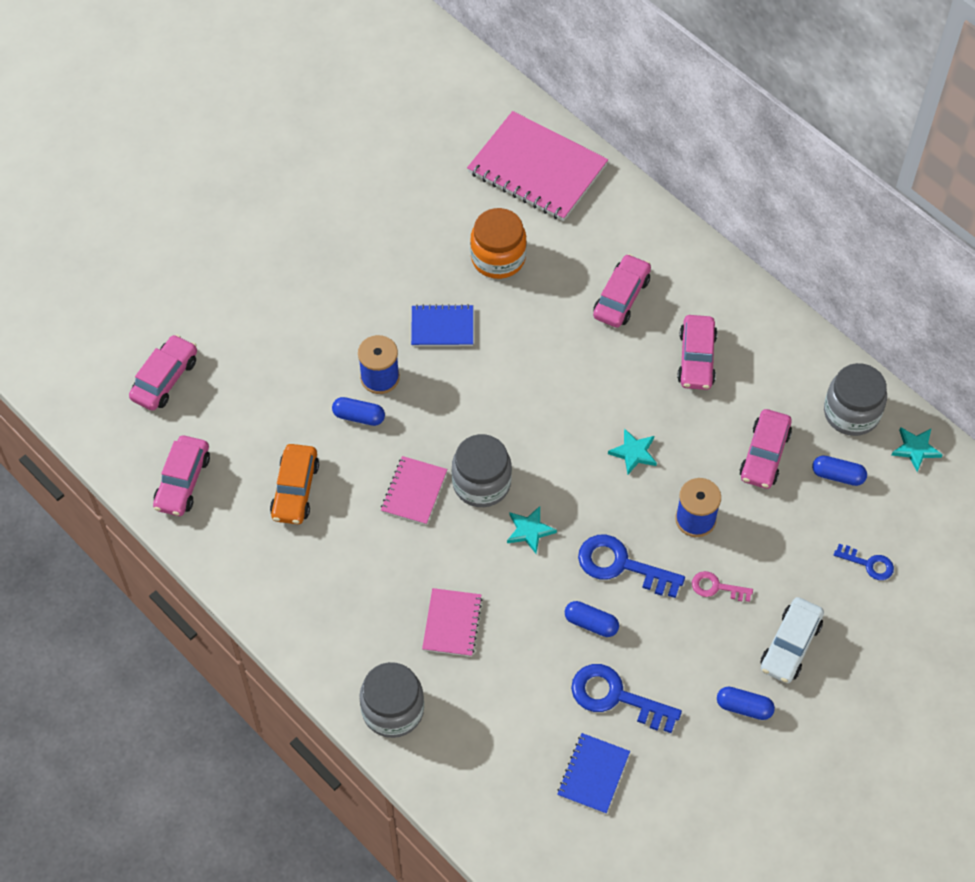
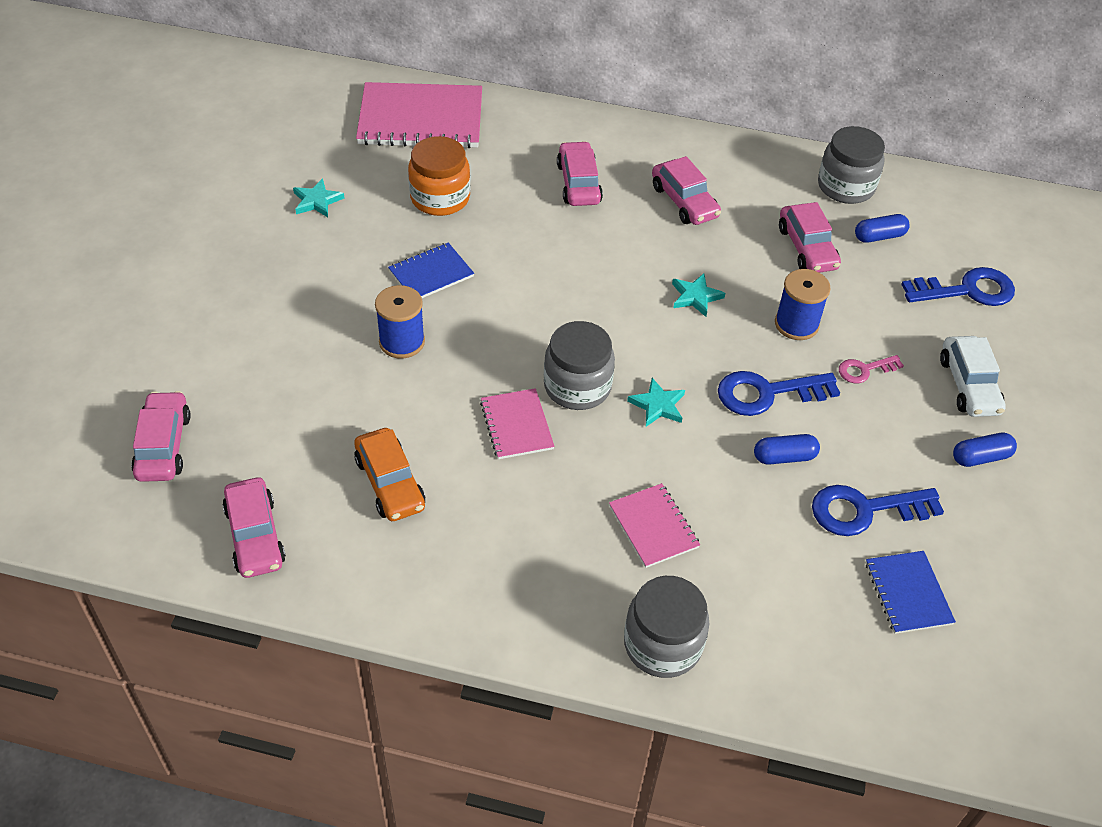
camera: 35 degrees left, 10 degrees down
(359, 417) = (407, 385): blue capsule -> none
(868, 564) = (967, 290): blue key -> blue key, size x1.79
(915, 449) = (919, 190): turquoise star -> turquoise star (317, 201)

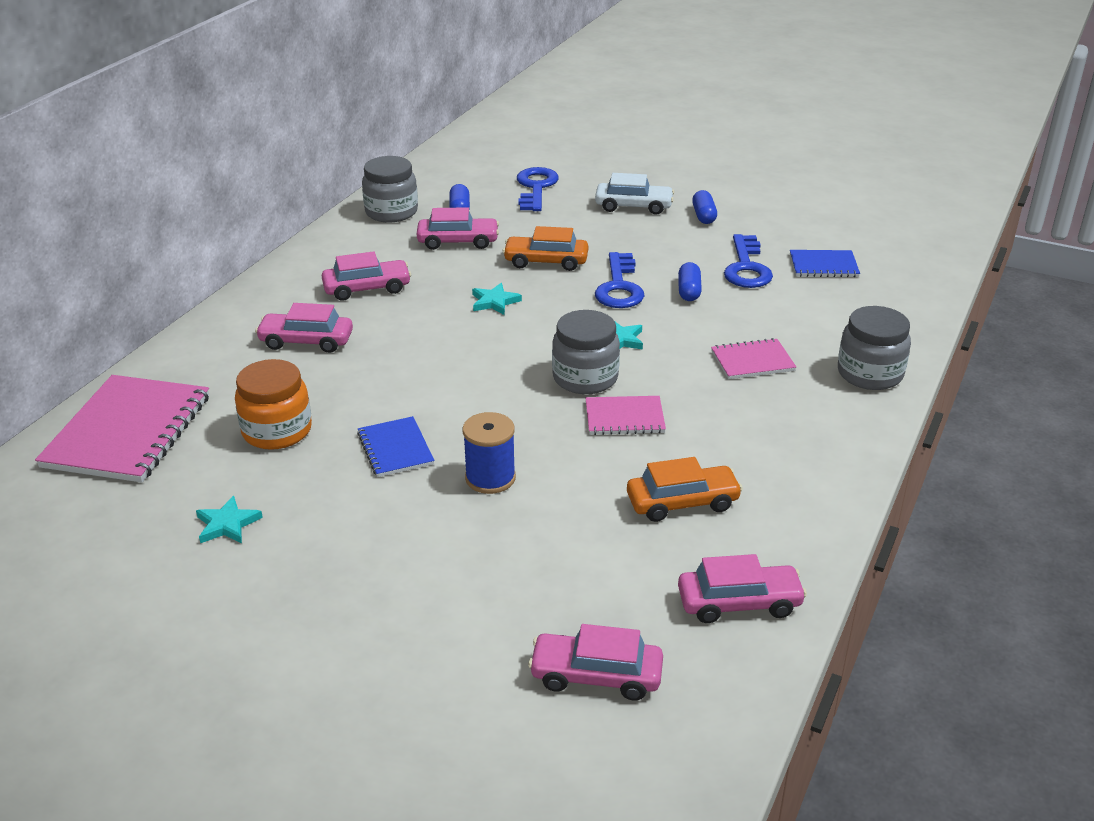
camera: 75 degrees left, 15 degrees down
(796, 324) = (546, 261): blue spool -> orange car
(864, 370) = (606, 242): pink key -> none

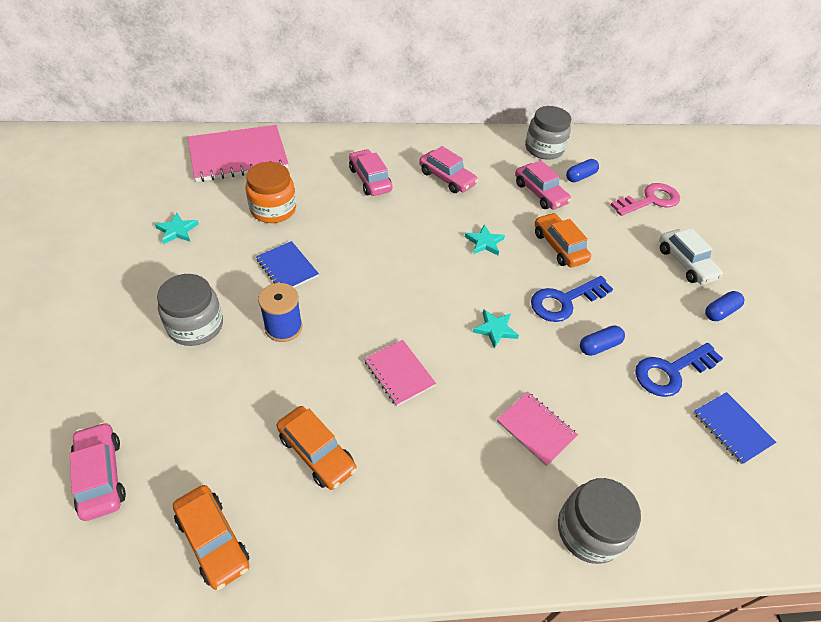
camera: 55 degrees right, 15 degrees up
(395, 449) = (287, 268): blue notebook -> blue notebook turned 75 degrees counterclockwise
(536, 188) = (650, 200): blue key -> pink key
(585, 378) = (431, 330): grey jar -> grey jar (196, 326)
(739, 603) = (213, 540): pink car -> orange car

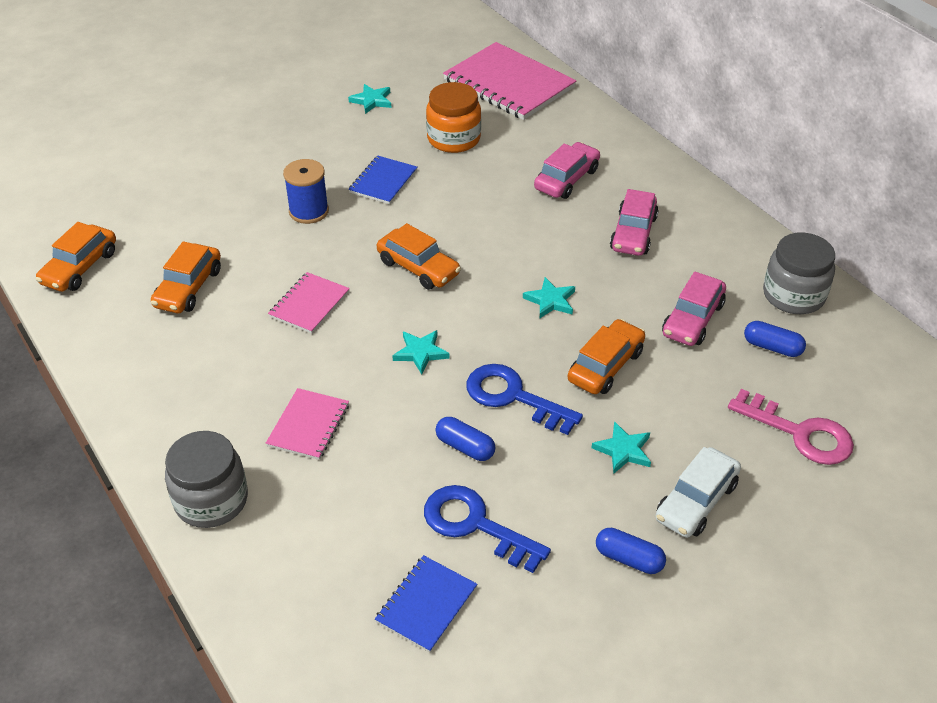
camera: 65 degrees right, 5 degrees down
(101, 475) = (102, 189): pink car -> none
(196, 326) = (272, 163): grey jar -> none
(404, 292) = (418, 268): none -> orange car
(634, 273) = (623, 450): none -> turquoise star

